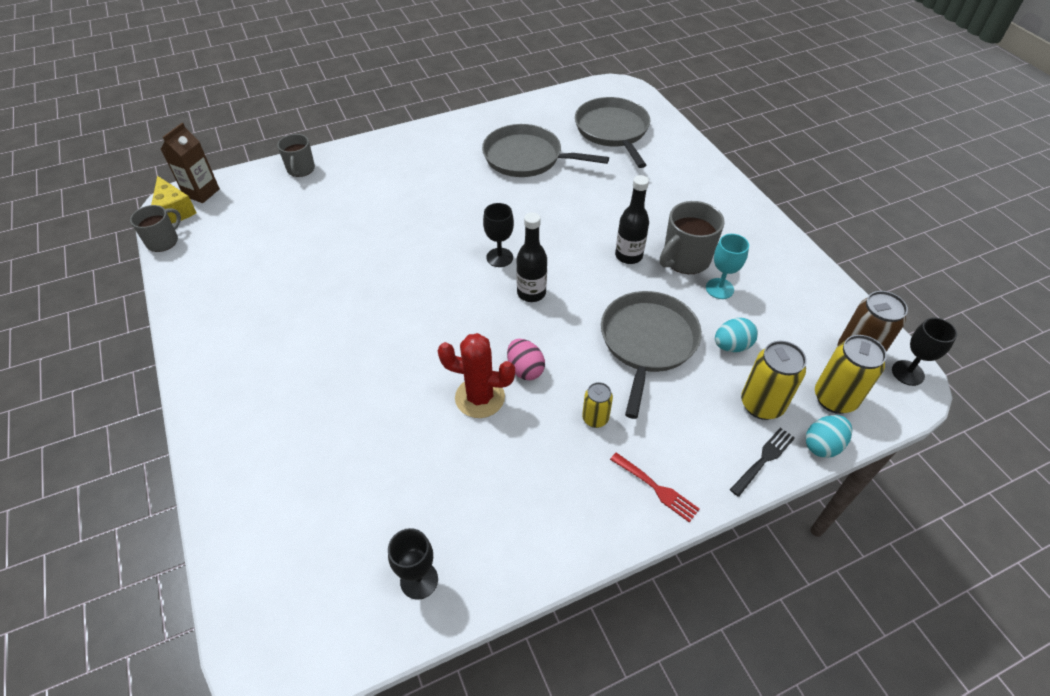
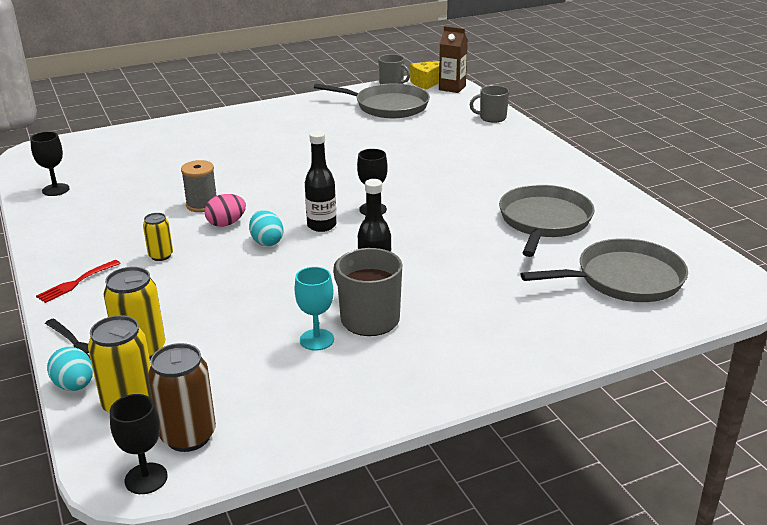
camera: 90 degrees right, 20 degrees down
(480, 397) = (202, 205): red cactus -> grey spool
(647, 342) = (243, 286): grey pan -> grey pan (387, 106)
(732, 346) = (226, 340): turquoise egg -> turquoise egg (267, 242)

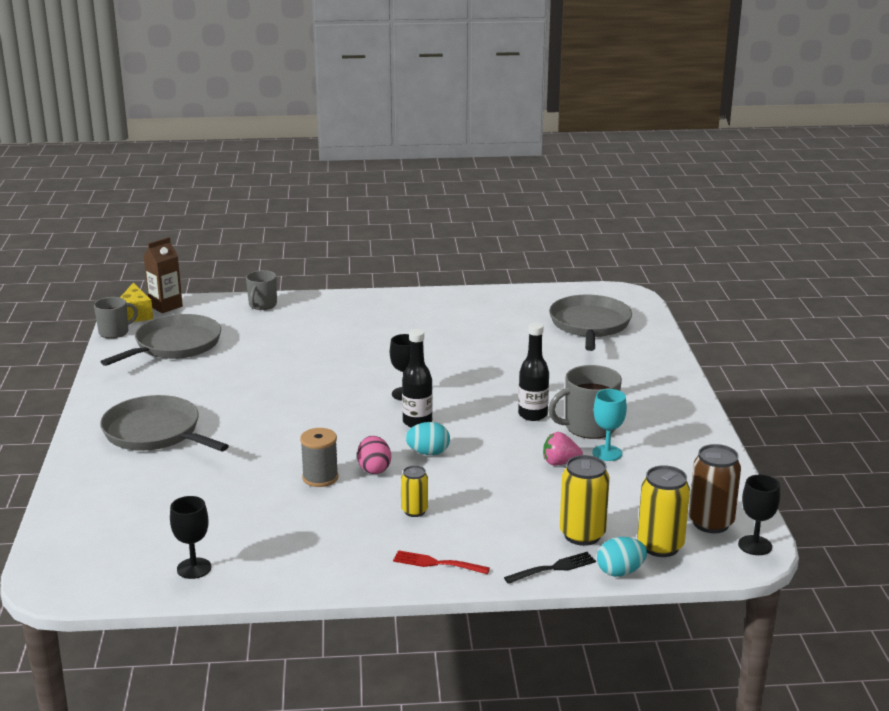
camera: 70 degrees left, 5 degrees down
(76, 282) = (437, 563): red fork -> red fork turned 135 degrees clockwise
(281, 314) = (560, 463): none -> pink strawberry
(544, 221) = (484, 330): grey pan -> grey pan (155, 432)

